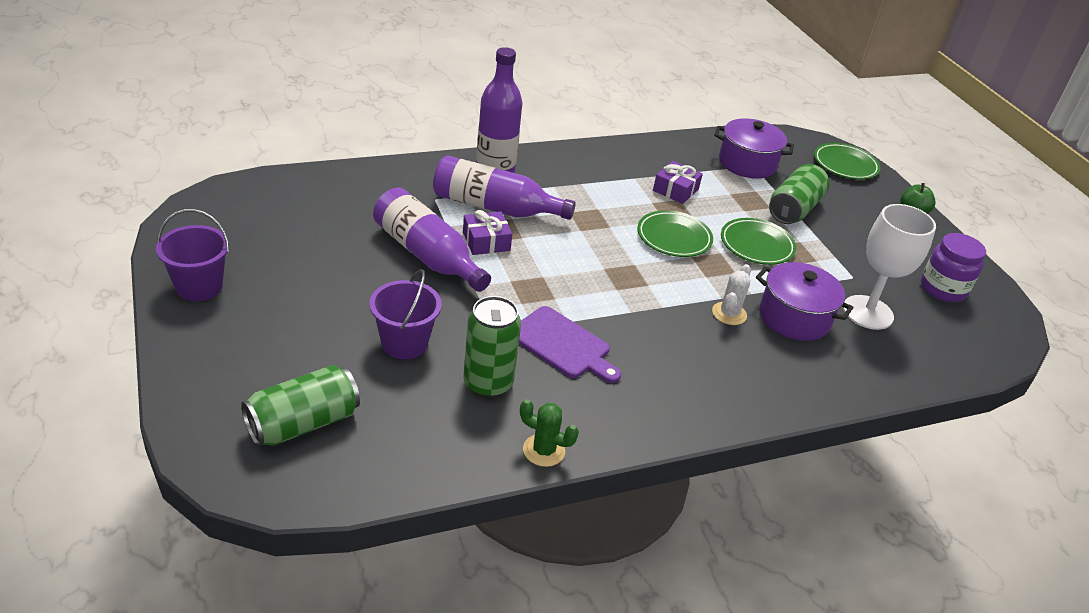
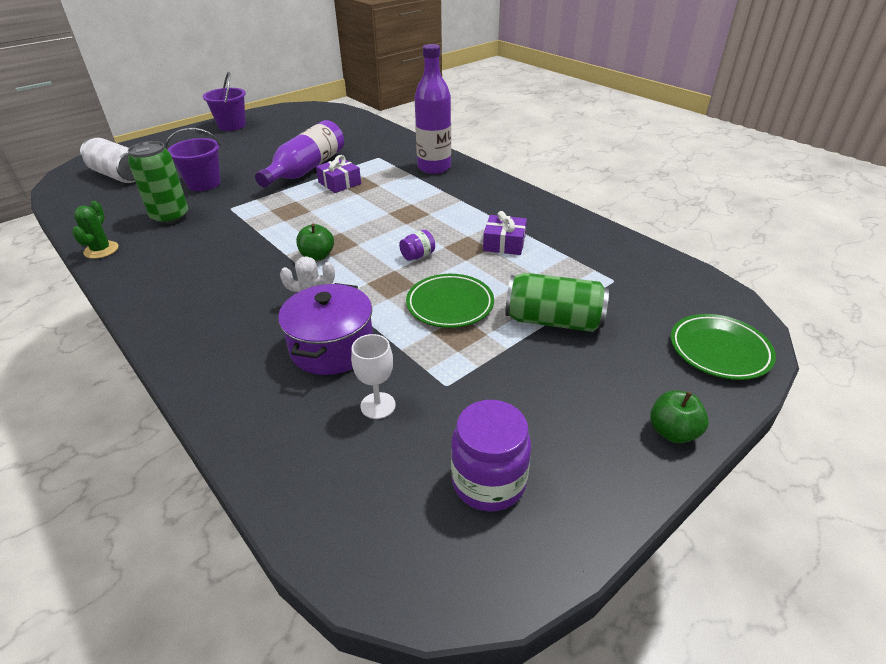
camera: 75 degrees right, 0 degrees up
(303, 423) = (118, 175): green can -> white can
(494, 207) = (388, 176): purple bottle -> none
(563, 345) = (226, 234): purple cutting board -> none
(644, 293) = (317, 256): none -> green apple
(674, 238) = (418, 256): green plate -> purple jar
(747, 163) = (614, 275): purple pot -> none
(867, 312) = (378, 405): white goblet -> white goblet, size x0.53

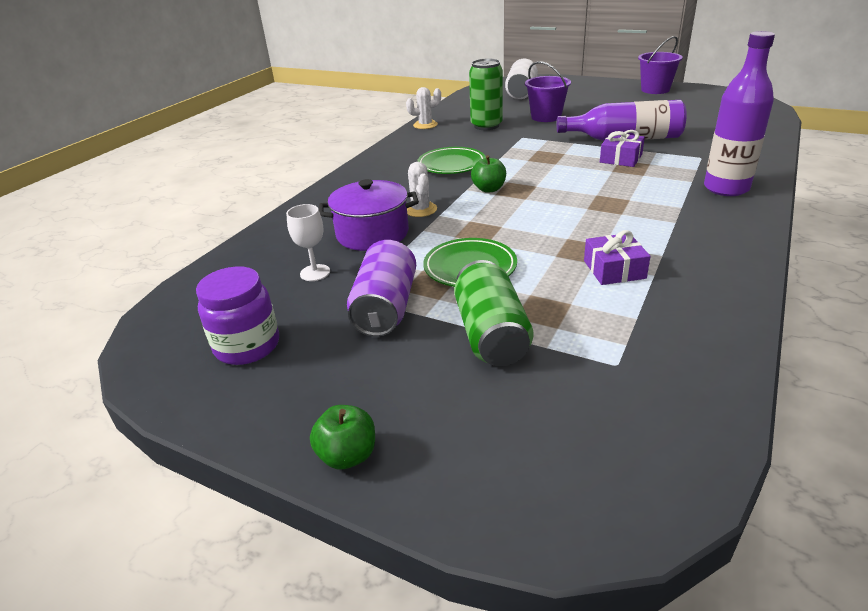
camera: 70 degrees right, 5 degrees down
(101, 250) = (425, 125): green cactus -> white cactus
(418, 256) = (536, 230): purple jar -> none
(479, 368) = (385, 307): none -> purple can
(719, 350) = (530, 487): green plate -> green plate (451, 165)

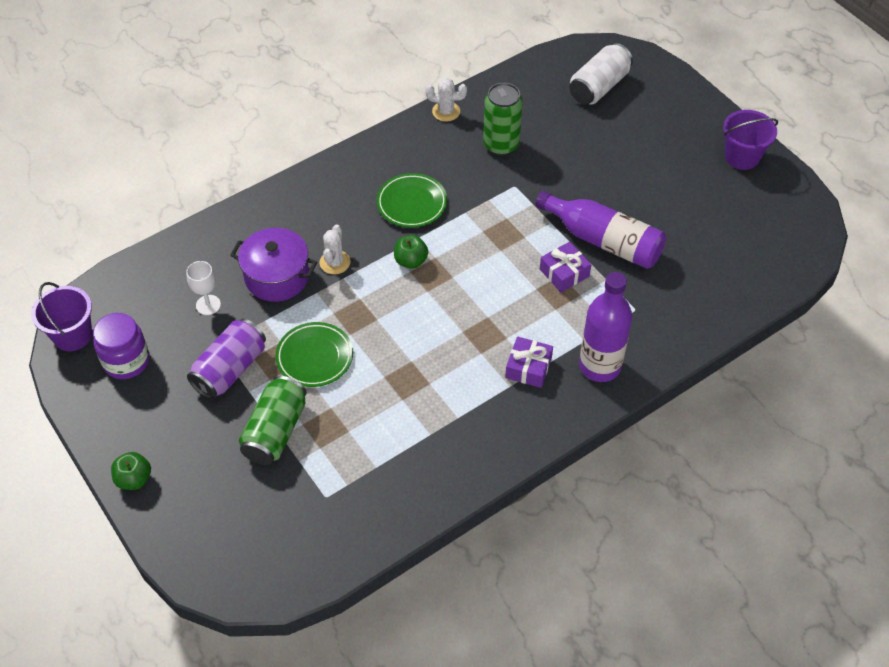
camera: 25 degrees right, 20 degrees up
(546, 117) = (573, 157): purple bucket -> purple bucket (72, 335)
(614, 269) = (409, 414): purple gift -> purple gift (528, 367)

